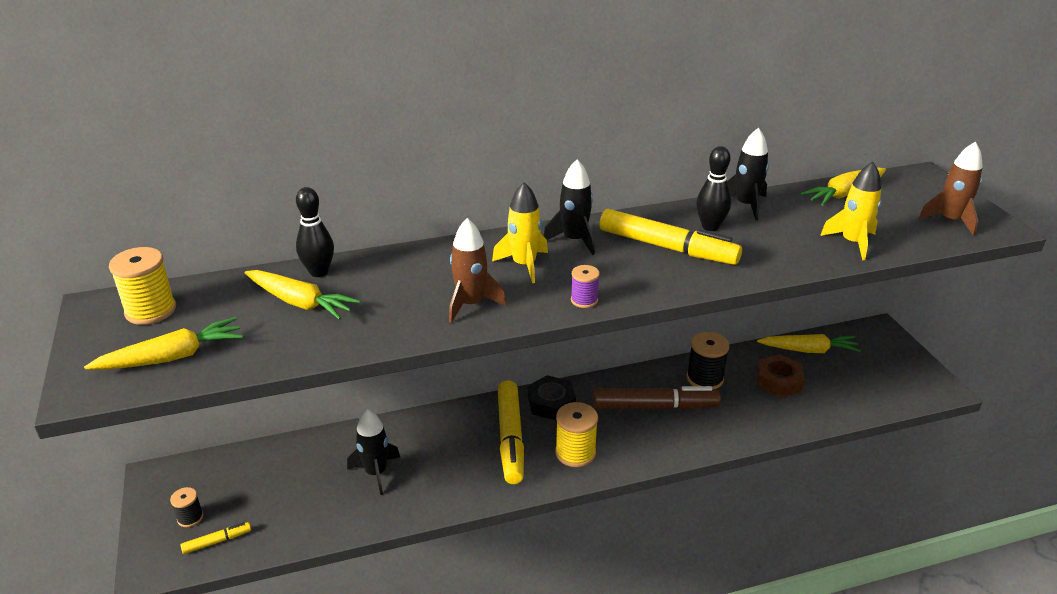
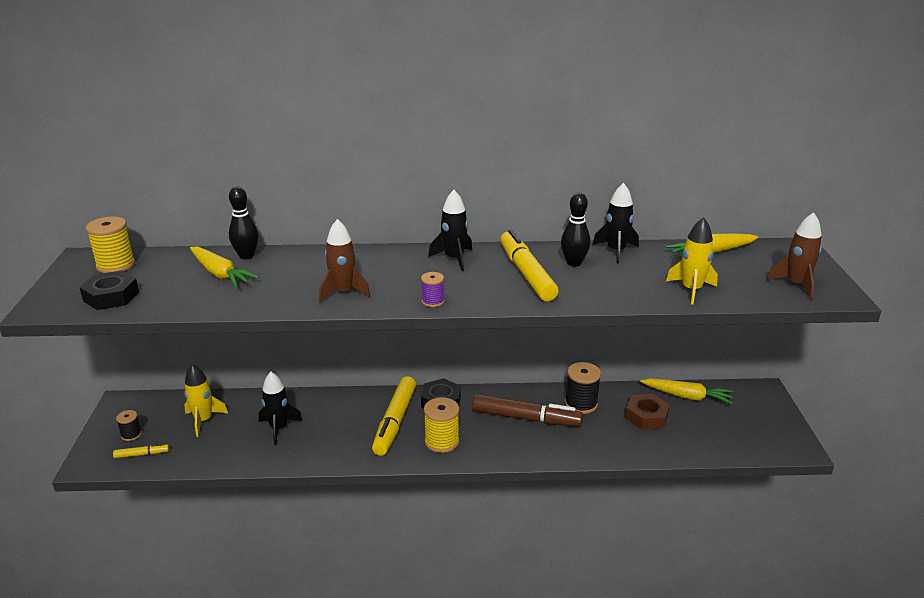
camera: 15 degrees right, 5 degrees down
(172, 357) = (111, 296): yellow carrot -> black nut
(524, 265) = (402, 271): yellow rocket -> yellow rocket (203, 420)
(667, 248) = (526, 273): yellow marker -> yellow marker turned 150 degrees counterclockwise

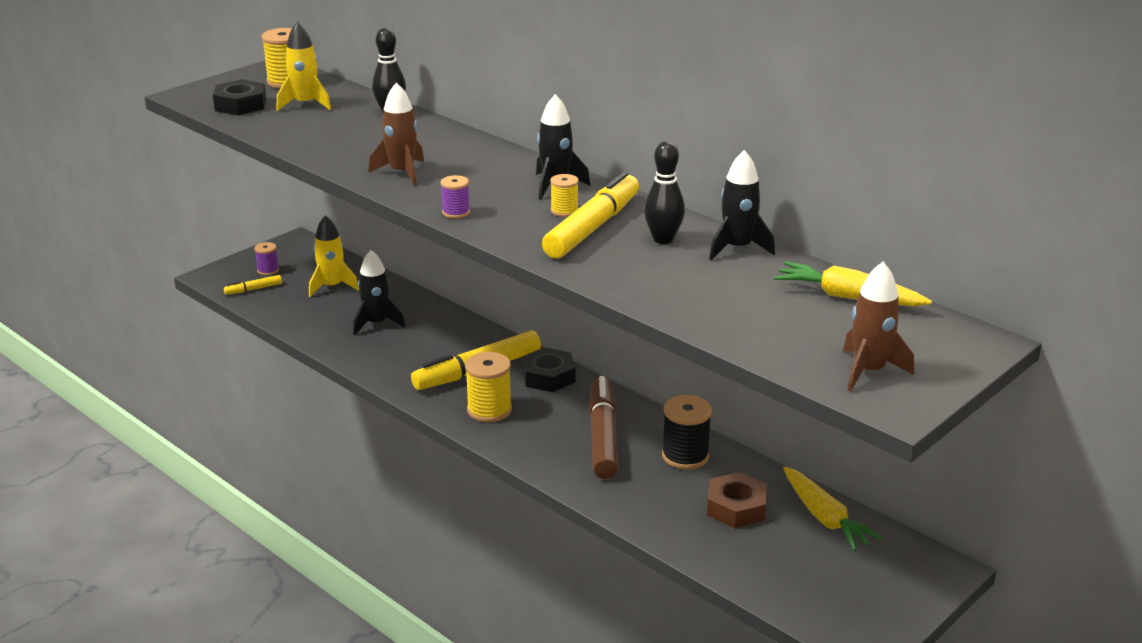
camera: 45 degrees right, 0 degrees up
(131, 435) = (268, 270): black spool -> purple spool
(142, 454) = (253, 289): yellow marker -> yellow marker turned 120 degrees clockwise
(220, 274) = (343, 119): yellow carrot -> none
(491, 271) = (564, 211): none -> yellow spool
(526, 418) = (603, 436): brown marker -> brown marker turned 150 degrees counterclockwise
(691, 290) = (727, 318): yellow rocket -> yellow rocket (305, 104)

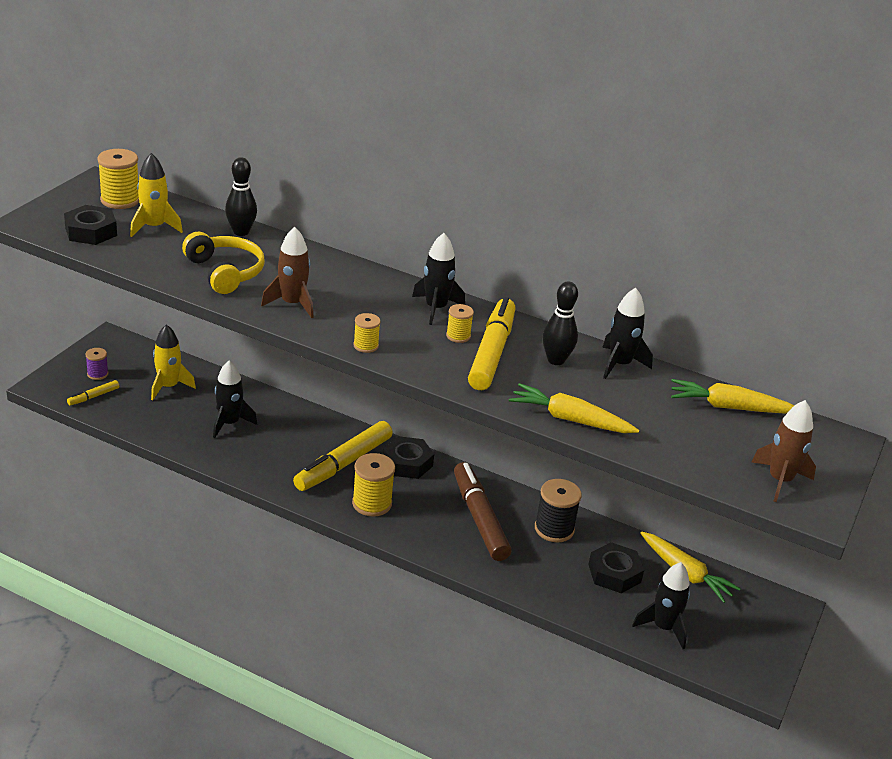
camera: 20 degrees left, 5 degrees up
(350, 143) = (225, 272): none -> yellow headphones
(456, 212) = (366, 346): purple spool -> yellow spool
(644, 293) = (570, 419): none -> yellow carrot
(736, 507) = (614, 573): brown nut -> black nut
(770, 569) = (663, 627): none -> black rocket

